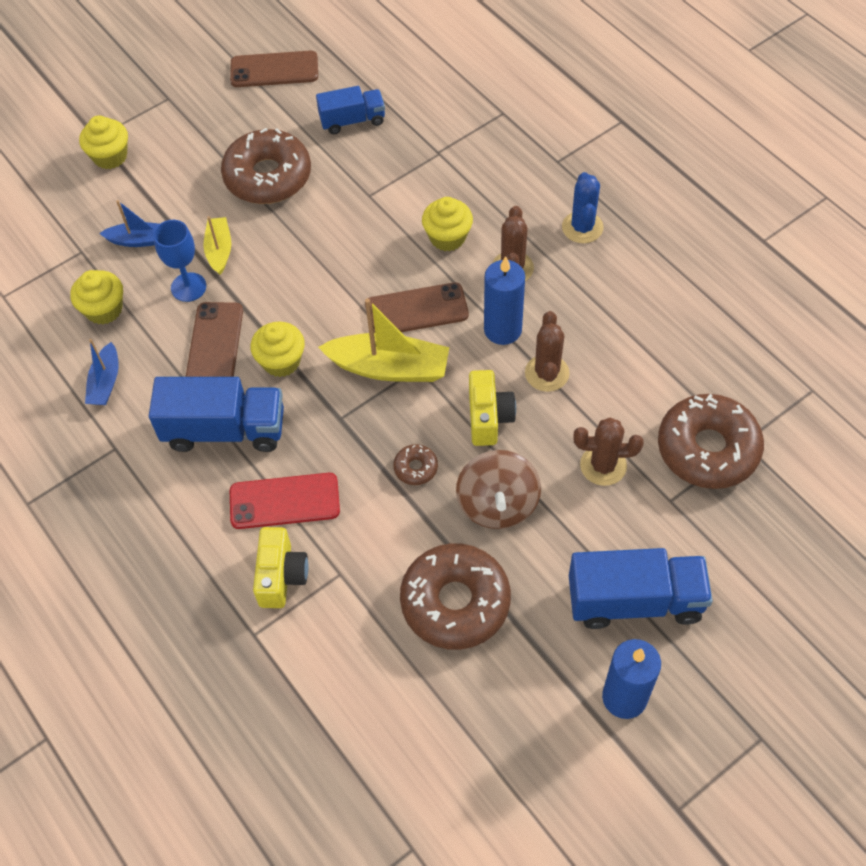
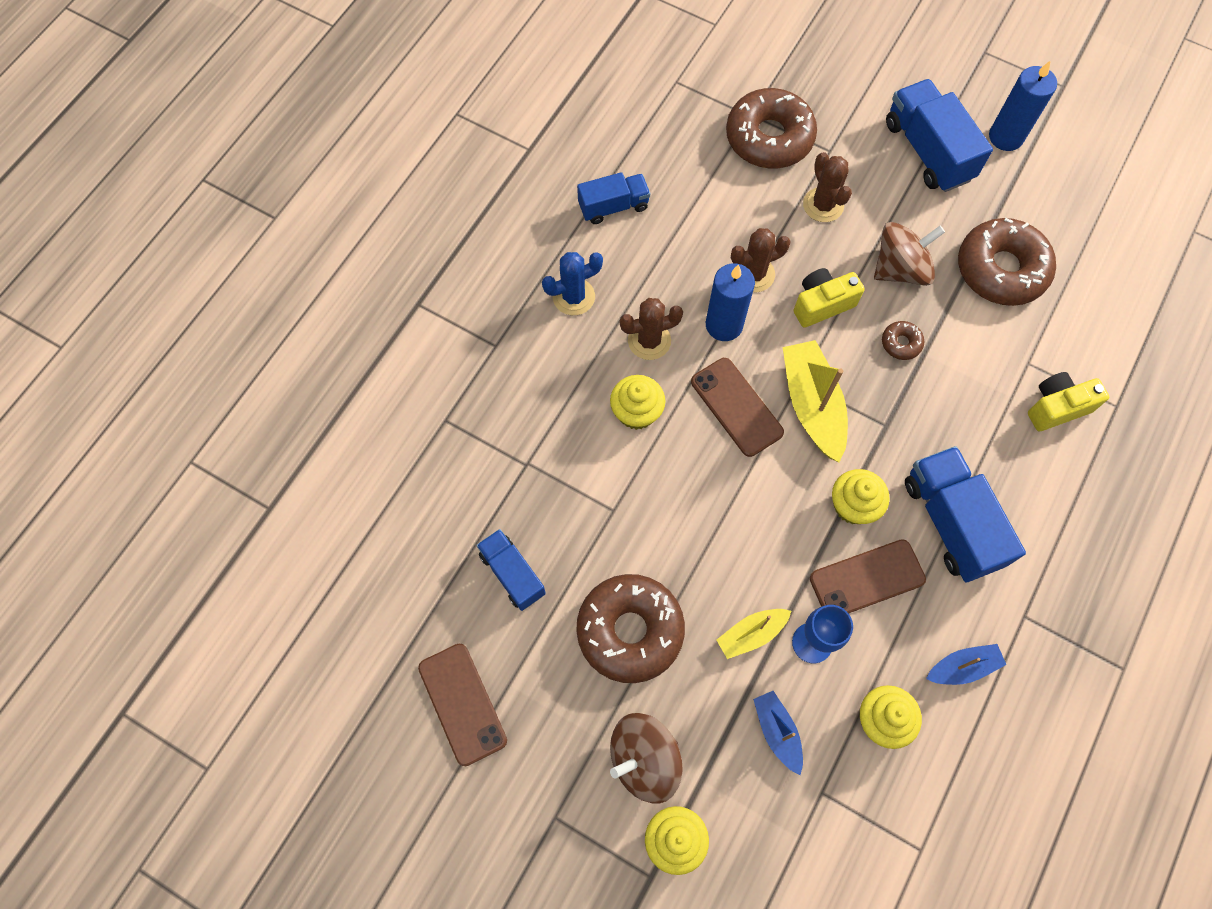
camera: 115 degrees left, 10 degrees up
(172, 156) = (644, 760): none -> brown spinning top
(284, 501) = (990, 436): red phone -> none
(670, 286) = (613, 206): none -> blue truck

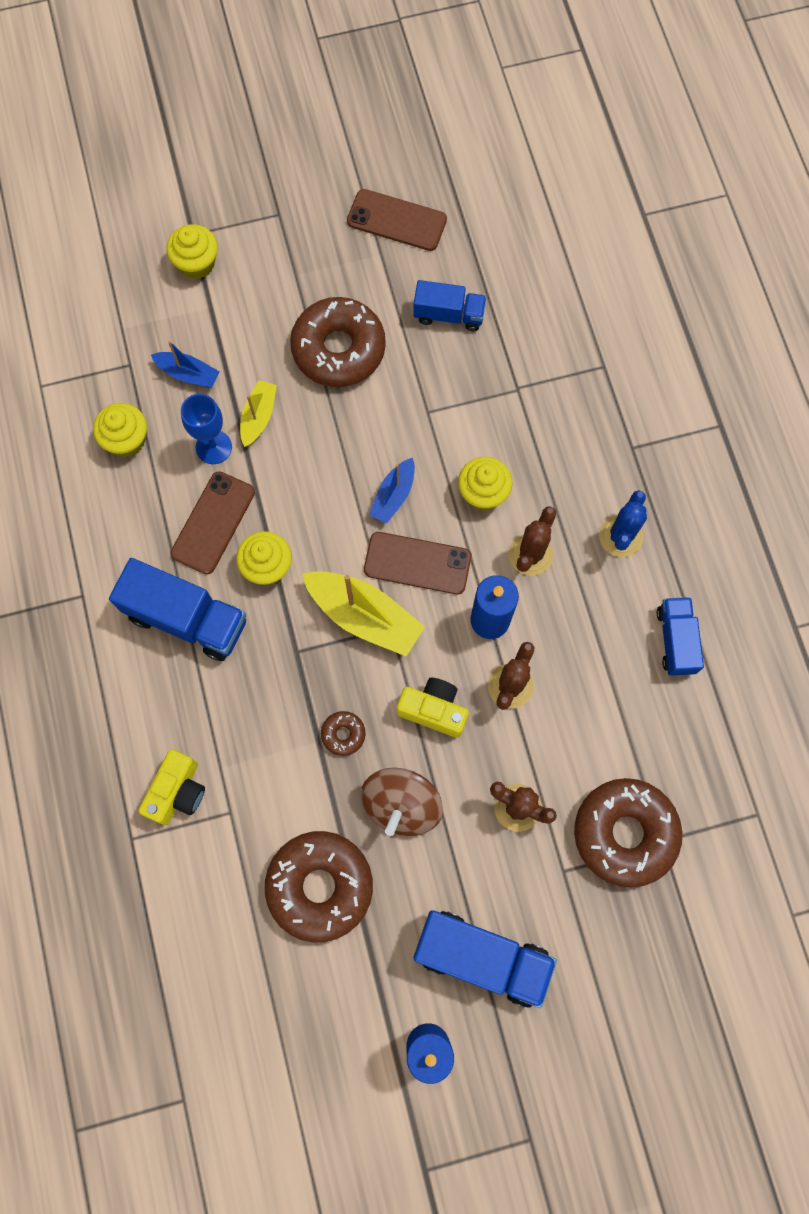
camera: 135 degrees right, 5 degrees up
(613, 206) = (675, 640): blue truck -> blue truck turned 150 degrees clockwise
(644, 760) = (256, 287): brown spinning top -> none
(822, 304) = (433, 710): yellow camera -> yellow camera turned 90 degrees counterclockwise
(962, 667) = (99, 521): blue boat -> blue boat (393, 495)

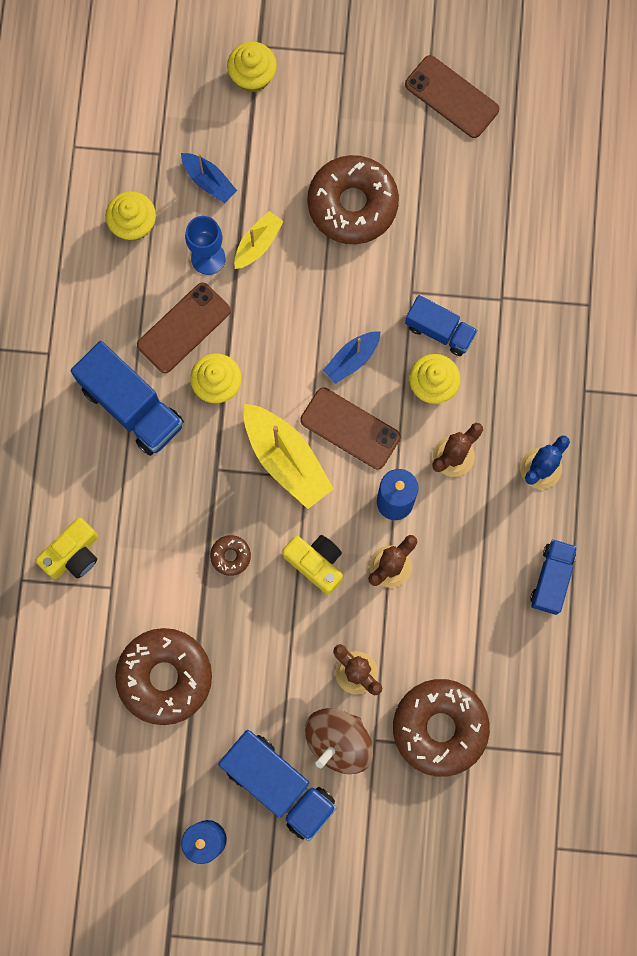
camera: 20 degrees right, 5 degrees up
(401, 805) = (258, 634): brown spinning top -> brown spinning top (338, 741)
(448, 315) = (465, 206): blue truck -> blue truck (439, 331)

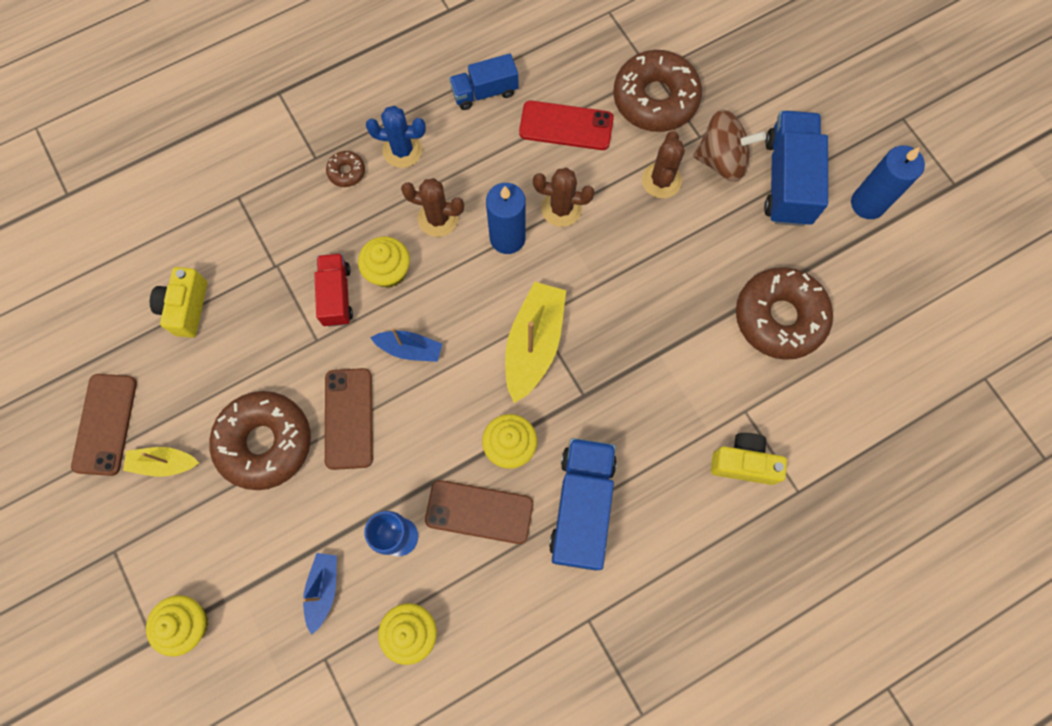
camera: 125 degrees left, 5 degrees down
(230, 556) = (646, 333): brown donut -> brown donut (346, 172)
(258, 243) = (356, 501): yellow boat -> yellow boat (164, 463)
(316, 563) = (601, 264): yellow camera -> yellow camera (186, 308)
(350, 428) = (471, 311): brown phone -> brown phone (349, 418)
(439, 331) = (336, 295): blue truck -> red truck
(467, 627) = (566, 126): none -> red phone

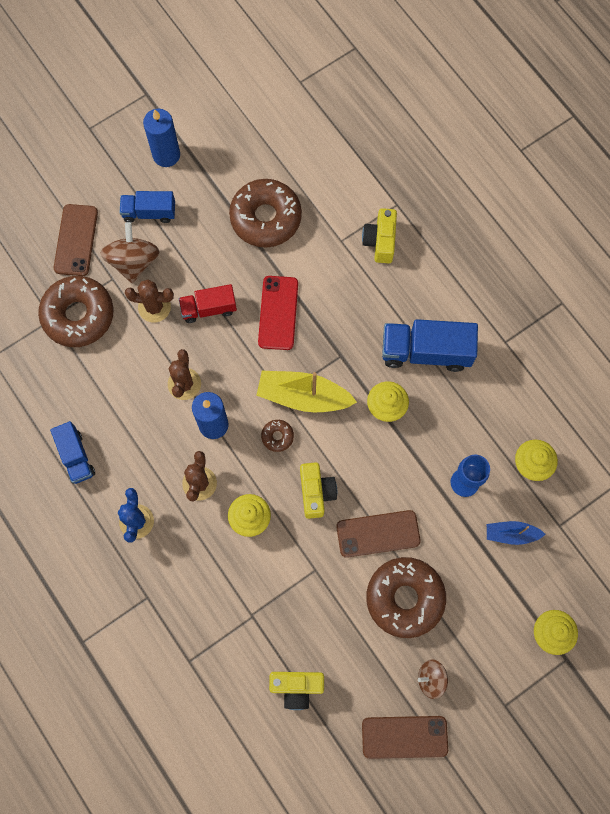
camera: 95 degrees left, 0 degrees up
(164, 463) = (431, 679): yellow boat -> brown spinning top
(336, 295) = (275, 559): red truck -> red truck (209, 308)
(346, 172) = (160, 567): brown donut -> brown donut (277, 436)
(410, 349) = (316, 492): blue boat -> yellow camera
(479, 512) = (439, 425): brown phone -> brown phone (76, 240)
(566, 126) = (107, 386): red phone -> red phone (278, 313)
(787, 180) = (149, 212): blue truck -> blue truck, size x0.61

